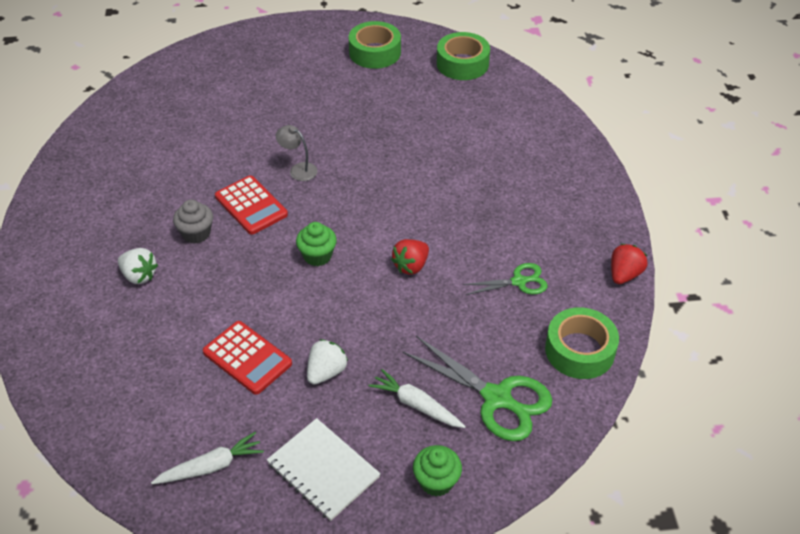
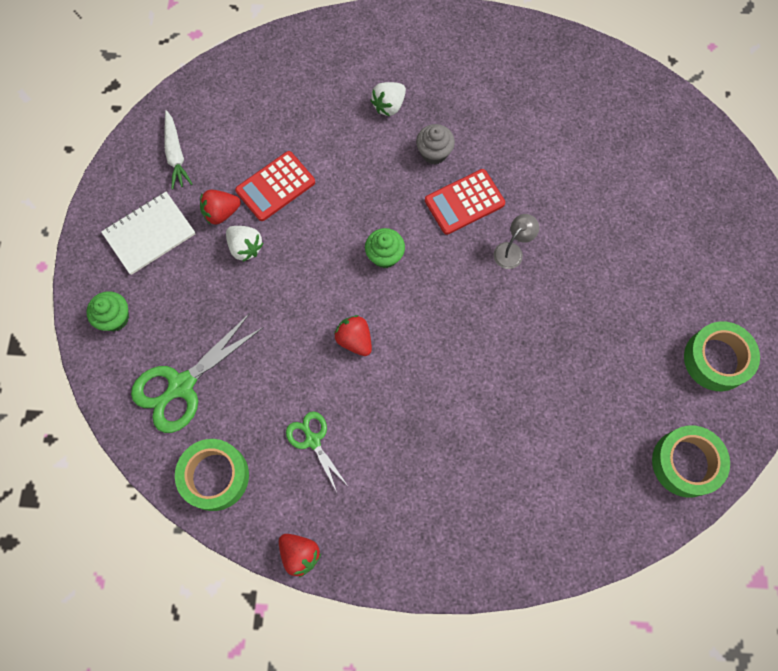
camera: 100 degrees right, 25 degrees up
(286, 403) = (221, 213): none -> red strawberry
(416, 405) = (192, 315): white carrot -> none
(519, 282) = (313, 440): green scissors -> green scissors turned 150 degrees clockwise

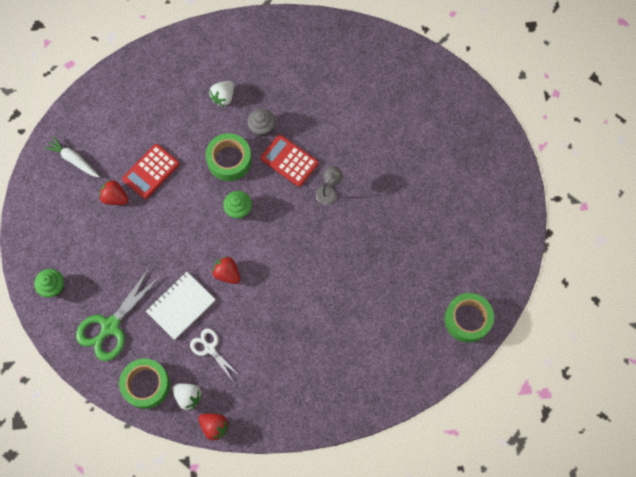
camera: 10 degrees left, 0 degrees up
(149, 234) = (66, 222): white notebook -> white notebook (181, 306)
(176, 154) = (73, 159): white carrot -> white carrot turned 150 degrees clockwise
(221, 213) = (115, 197): red strawberry -> red strawberry turned 60 degrees clockwise
(245, 247) = (137, 220): white strawberry -> white strawberry (188, 397)
(313, 440) = (210, 348): green scissors -> white scissors
(464, 202) = (289, 161): red calculator -> red calculator turned 75 degrees clockwise
(716, 359) = (480, 244): green tape -> green tape (229, 160)

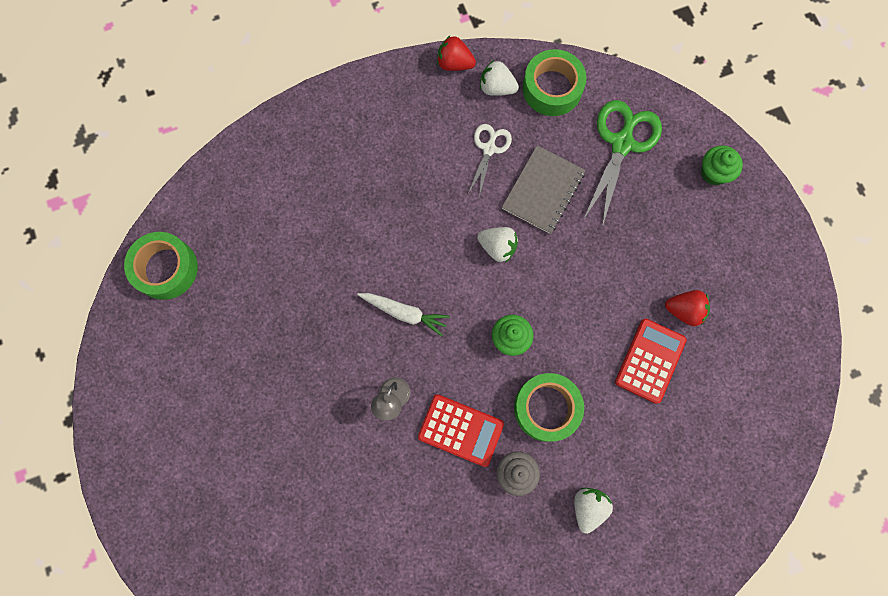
camera: 165 degrees right, 5 degrees up
(73, 159) = (764, 349): white carrot -> white carrot (404, 313)
(181, 306) = (543, 190): white notebook -> grey notebook
(210, 348) = (489, 149): white scissors -> white scissors turned 105 degrees counterclockwise
(227, 273) = (497, 247): red strawberry -> white strawberry

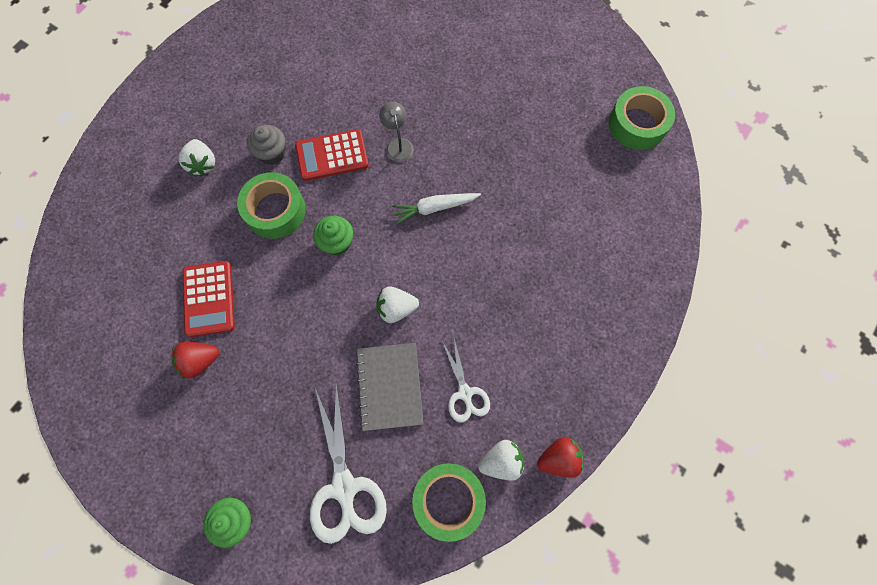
camera: 145 degrees right, 5 degrees down
(622, 144) = (344, 487): green scissors -> white scissors

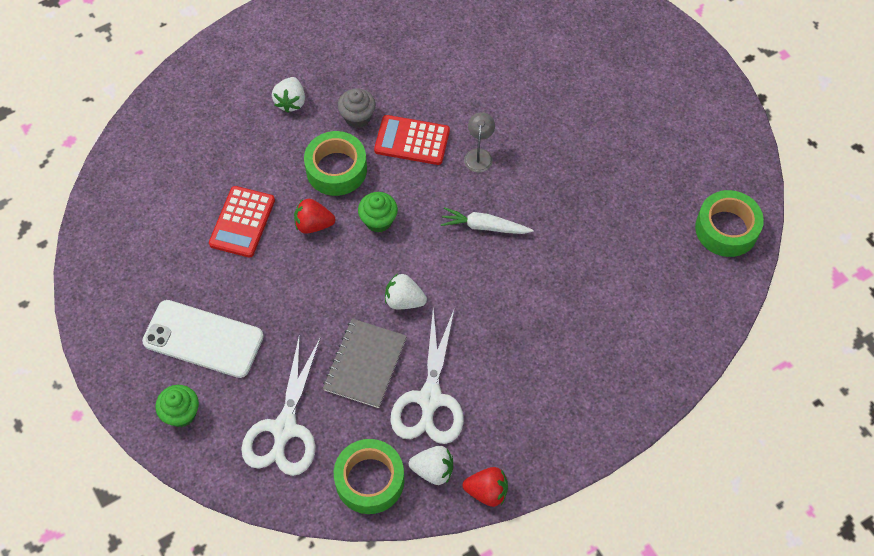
camera: 25 degrees right, 10 degrees down
(200, 361) = (210, 271): red strawberry -> red strawberry (313, 224)
(223, 433) = (203, 339): none -> white phone
(465, 393) = (430, 399): white scissors -> white scissors, size x1.73

